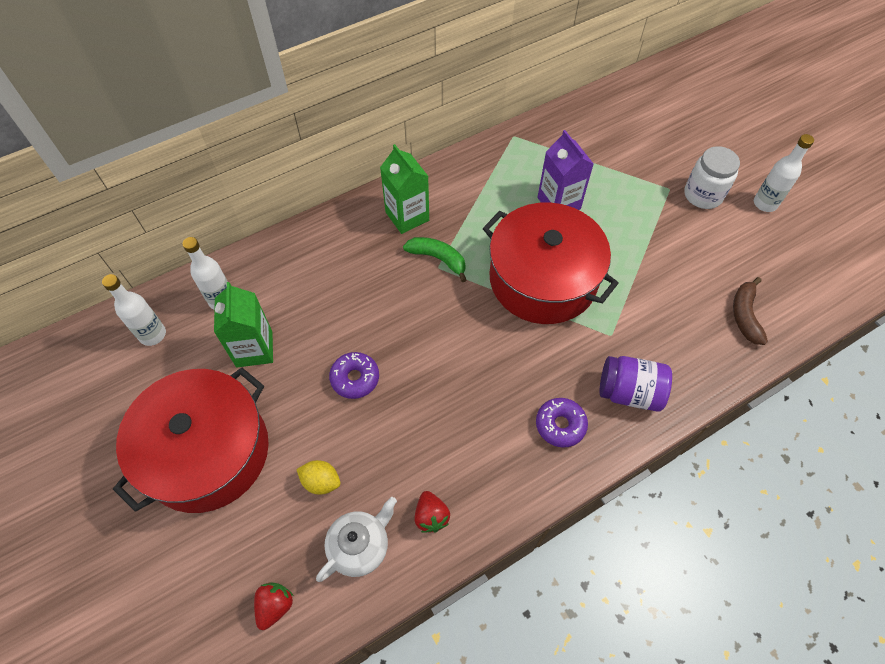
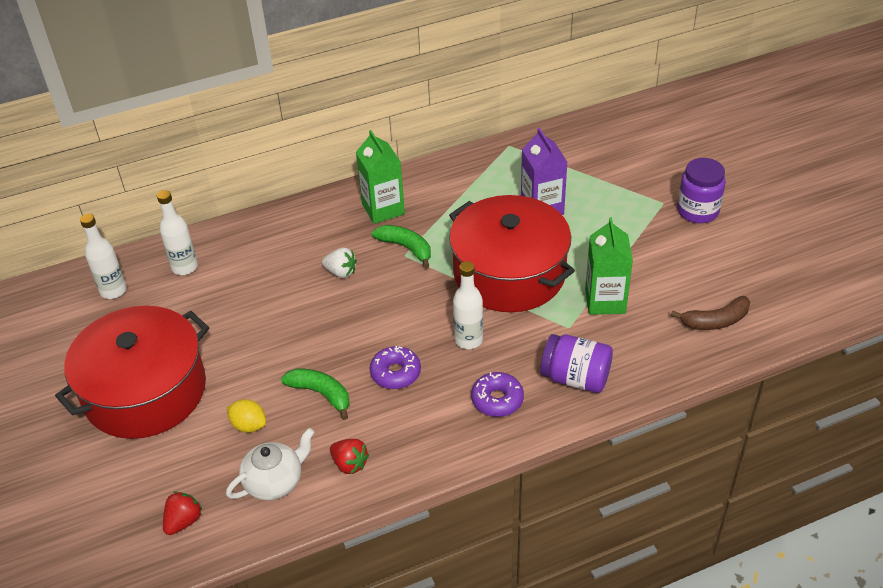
camera: 10 degrees right, 15 degrees down
(254, 349) = (208, 310): green carton -> green carton (605, 301)
(355, 378) = (300, 343): purple donut -> purple donut (395, 373)
(380, 292) = (341, 272): none -> white strawberry
(387, 436) = (321, 394): none -> green banana
(431, 516) = (349, 464): red strawberry -> red strawberry turned 45 degrees counterclockwise
(703, 195) = (697, 211): white jar -> purple jar
(745, 315) = (715, 321): brown banana -> brown banana turned 120 degrees counterclockwise
(765, 204) = (763, 223): white bottle -> white bottle (468, 340)

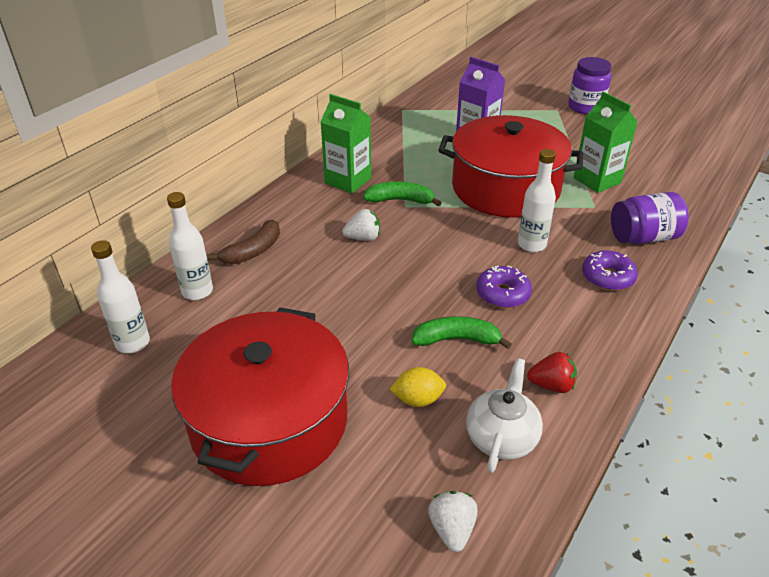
camera: 35 degrees left, 5 degrees down
(183, 521) = (452, 529): red strawberry -> white strawberry
(715, 321) = (684, 165): brown banana -> brown banana (253, 251)

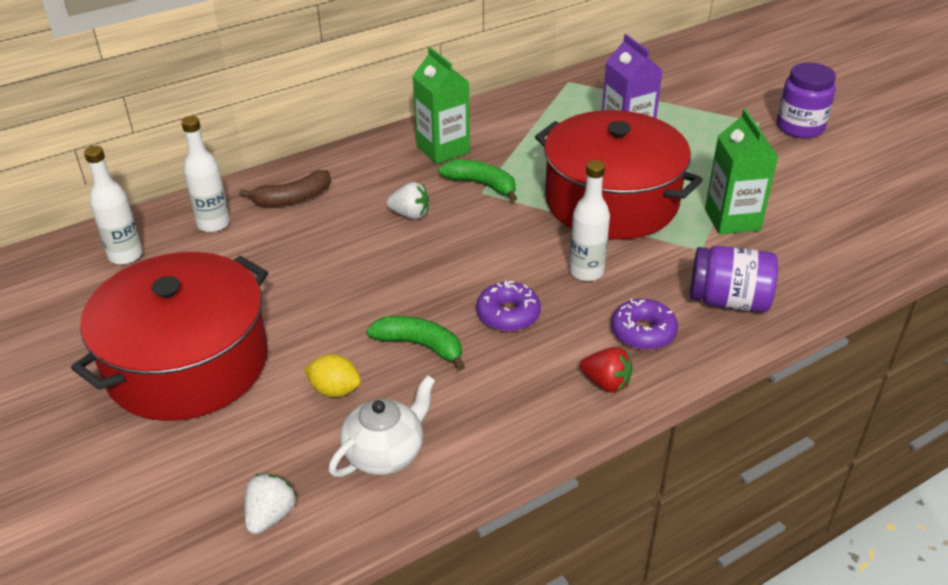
camera: 25 degrees right, 0 degrees up
(551, 385) = (479, 422): red strawberry -> red strawberry (606, 383)

